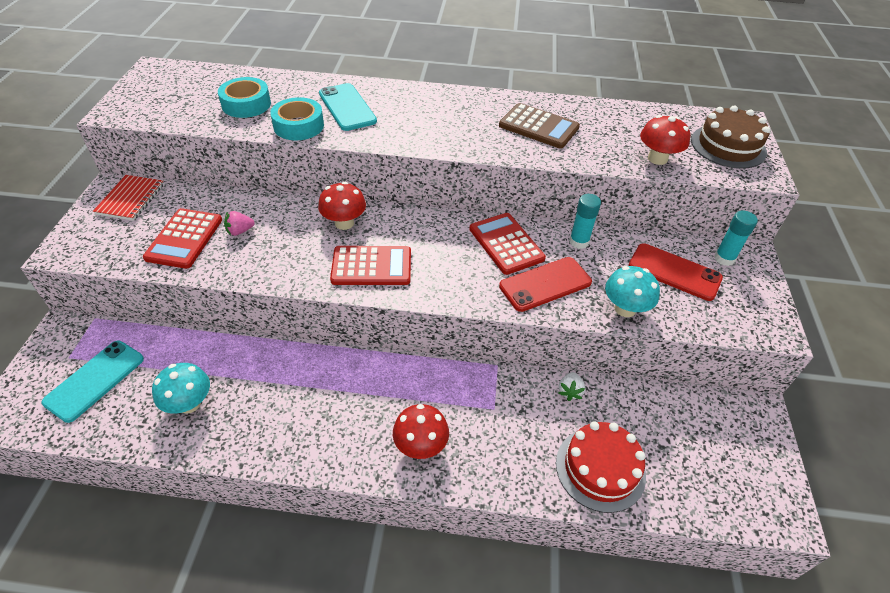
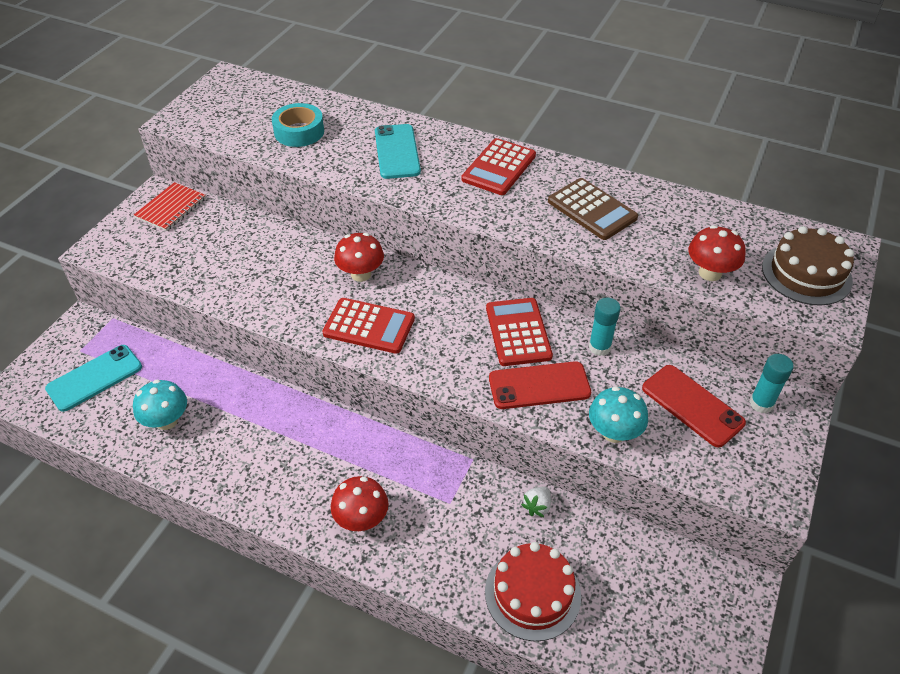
camera: 20 degrees right, 0 degrees up
(184, 239) = (205, 259): red calculator -> red calculator (499, 167)
(240, 231) = (258, 262): pink strawberry -> none
(298, 126) = (340, 165): turquoise tape -> none

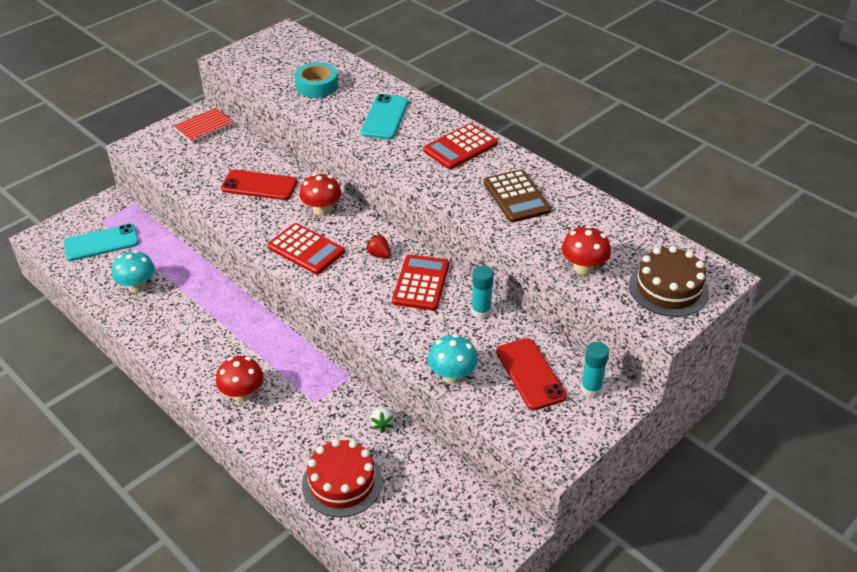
camera: 20 degrees right, 5 degrees down
(454, 311) = (379, 254): none -> red strawberry
(537, 506) = (381, 424): white strawberry -> white strawberry turned 60 degrees counterclockwise
(539, 386) = (413, 326): red phone -> red phone (259, 185)

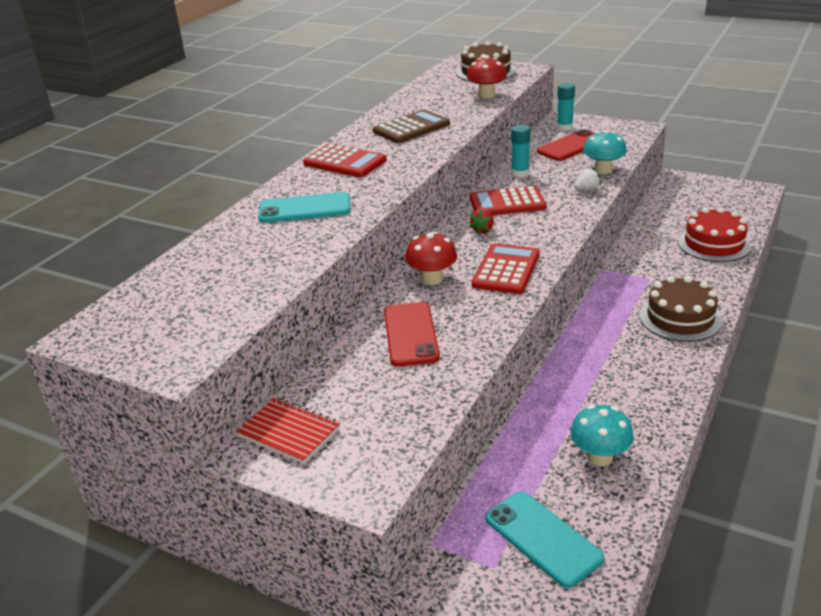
camera: 105 degrees left, 10 degrees down
(242, 394) = (680, 318): red mushroom -> brown cake
(317, 86) = (245, 267): turquoise tape -> none
(381, 424) = (639, 242): white strawberry -> white strawberry (587, 190)

